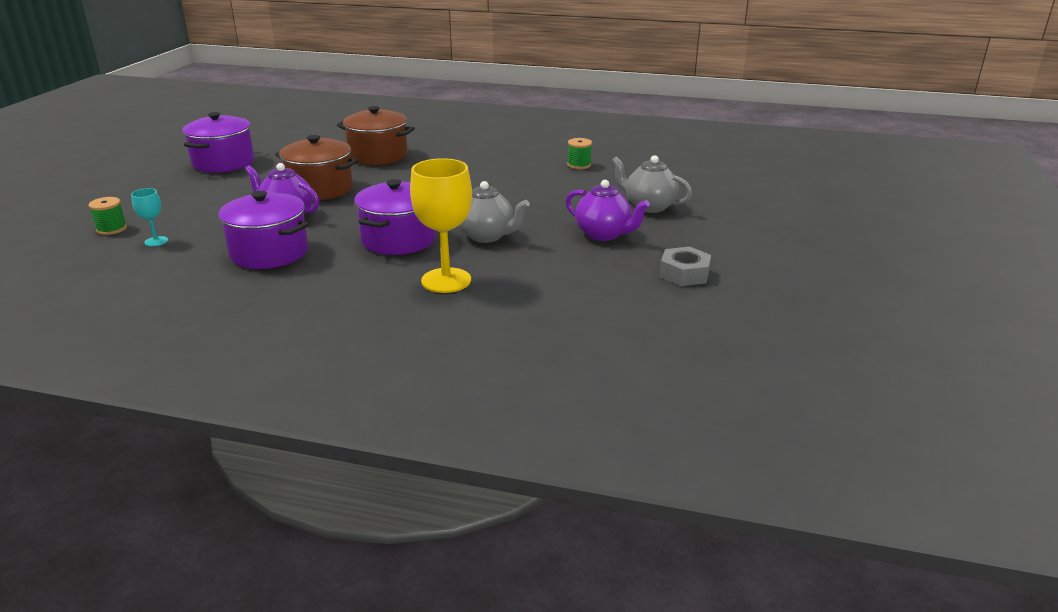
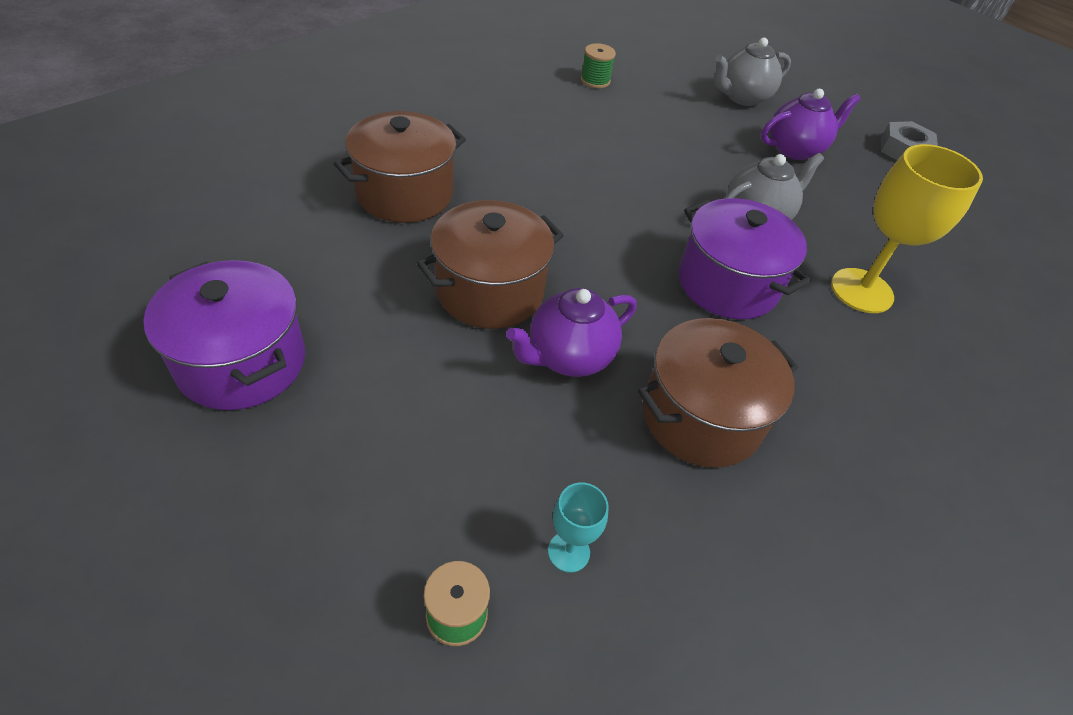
camera: 65 degrees left, 20 degrees up
(269, 253) = (701, 417): purple pot -> brown pot

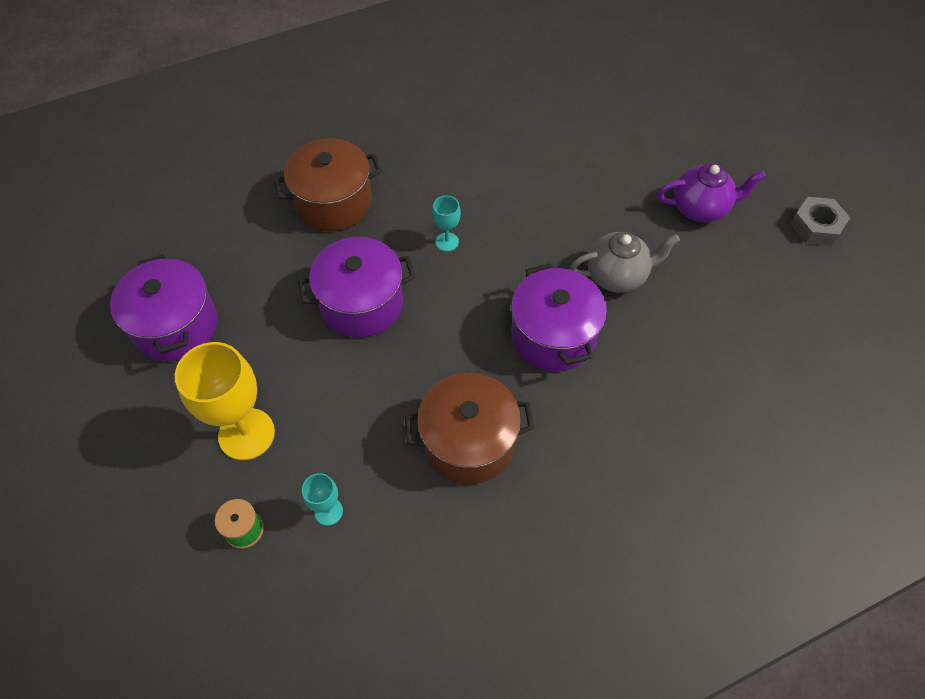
camera: 25 degrees right, 10 degrees up
(490, 291) = (361, 303): brown pot -> purple pot
(559, 213) = (447, 242): none -> turquoise goblet
(568, 357) = (394, 371): purple teapot -> none
(595, 80) = (547, 102): green spool -> none
(742, 97) = (683, 140): grey teapot -> none
(861, 291) = (669, 366): yellow goblet -> yellow goblet (246, 434)

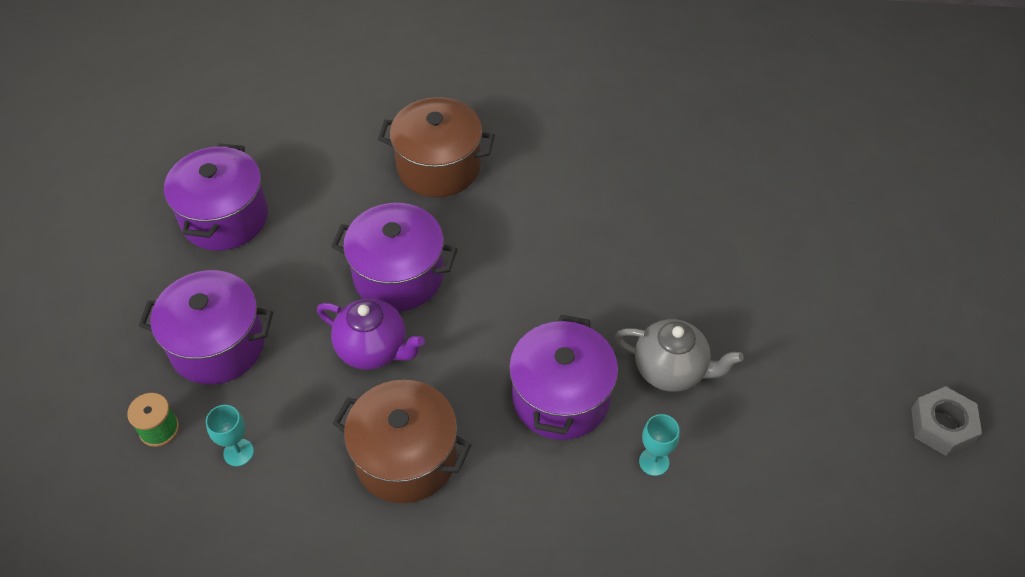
camera: 30 degrees right, 5 degrees down
(246, 434) = (217, 345): yellow goblet -> purple pot
(447, 242) = (520, 254): turquoise goblet -> turquoise goblet (654, 462)
(700, 208) = (816, 343): purple teapot -> purple teapot (374, 349)

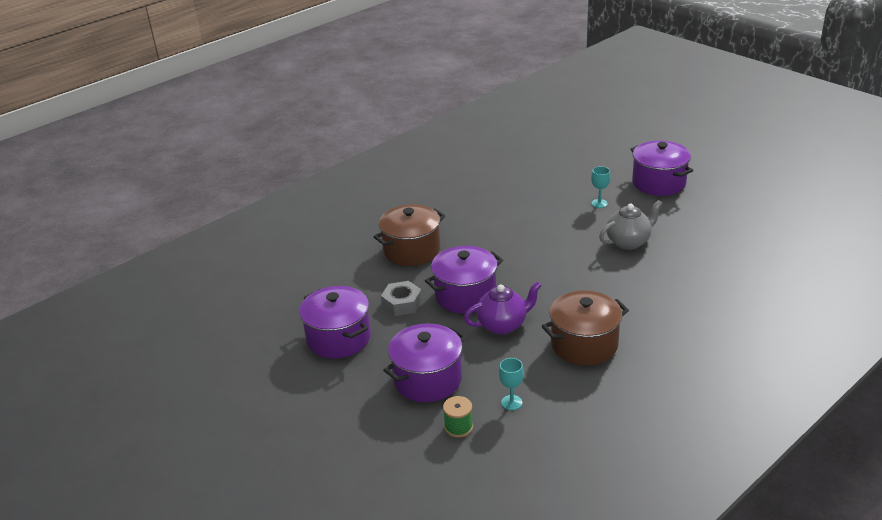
camera: 45 degrees left, 20 degrees down
(561, 397) = (606, 280): purple pot -> purple pot (659, 183)
(654, 462) = (673, 271): turquoise goblet -> turquoise goblet (599, 203)
(942, 426) = (738, 190): grey nut -> grey nut (402, 303)

